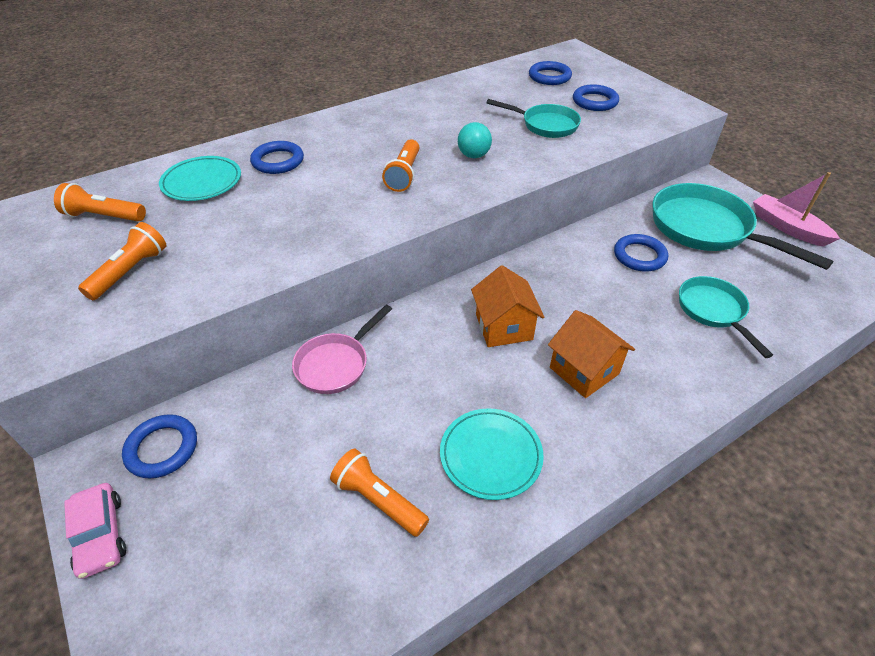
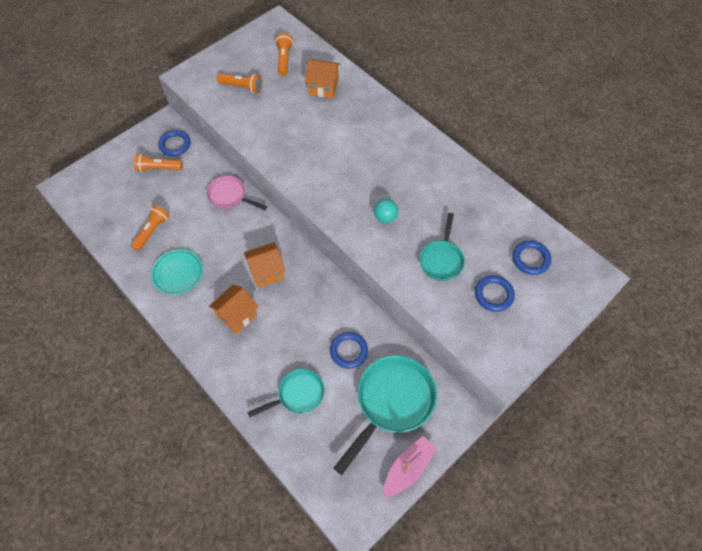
camera: 80 degrees right, 15 degrees up
(100, 535) = (134, 141): pink car -> none
(202, 182) = (323, 87): turquoise plate -> orange house
(278, 161) = (353, 114): blue ring -> none
(404, 174) = (352, 182): orange flashlight -> orange flashlight (158, 168)

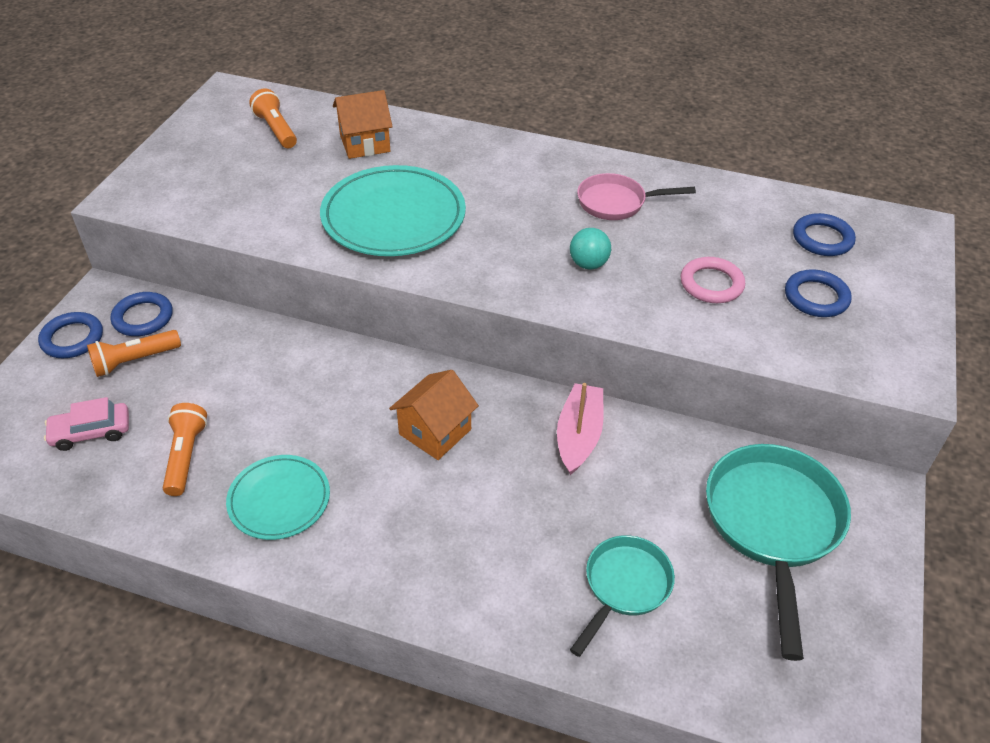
camera: 30 degrees left, 15 degrees down
(121, 199) = (91, 432): none -> pink car
(230, 196) = (294, 353): pink pan -> pink pan (616, 203)
(237, 315) = (432, 516): orange house -> none
(242, 87) = (233, 182): orange flashlight -> none
(306, 143) = (393, 217): none -> turquoise plate
(349, 351) = (652, 485): blue ring -> blue ring (72, 339)
(408, 468) = (874, 605): pink boat -> pink boat (579, 435)
(441, 259) = (711, 284): turquoise pan -> pink ring

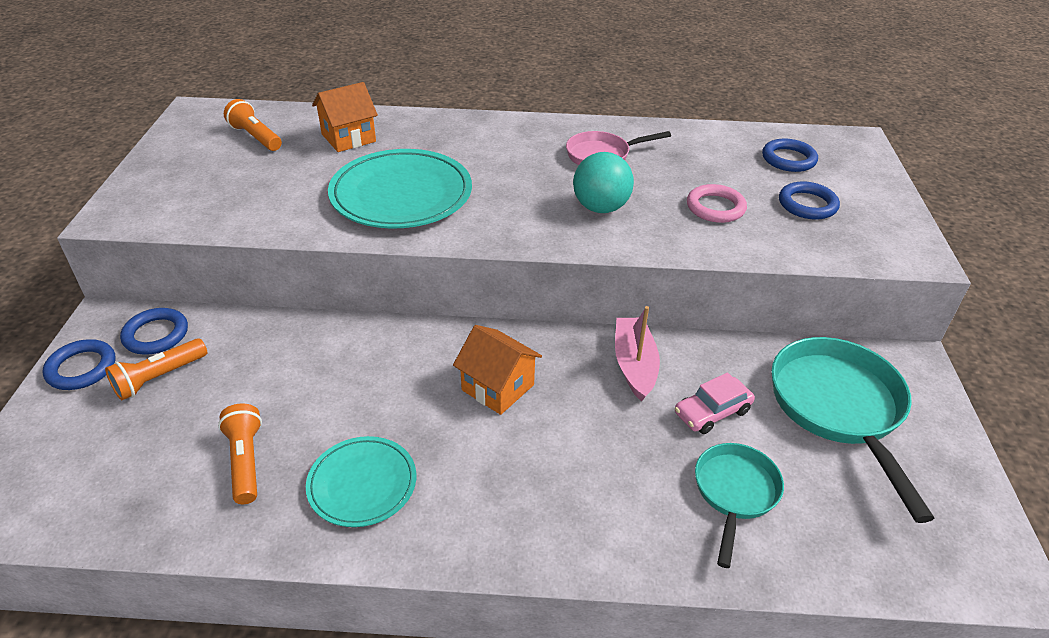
camera: 15 degrees left, 5 degrees down
(91, 432) = (130, 458): pink car -> pink car (712, 412)
(435, 432) = (497, 387): orange house -> orange house turned 75 degrees counterclockwise
(588, 264) = (600, 208): turquoise ball -> turquoise ball, size x1.52

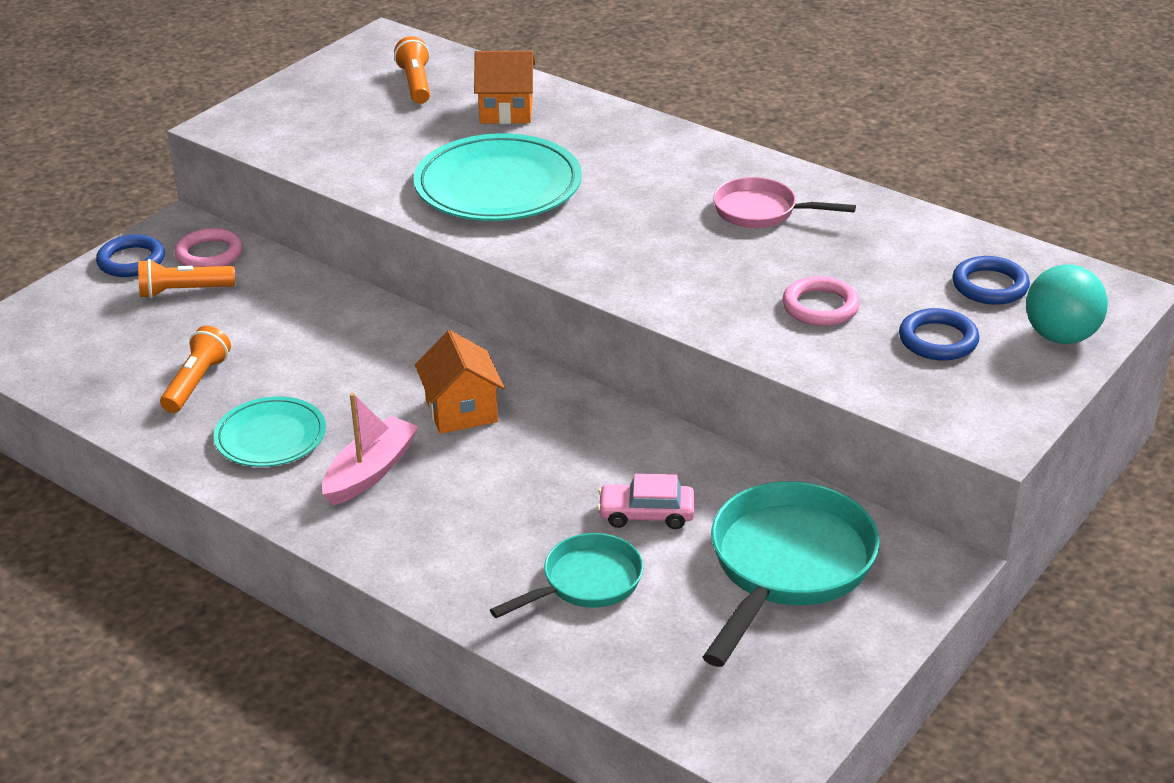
camera: 35 degrees right, 5 degrees down
(156, 335) = (209, 254): blue ring -> pink ring
(600, 208) = (689, 264): turquoise ball -> turquoise ball (1060, 336)
(634, 365) = (617, 444): pink boat -> pink boat (370, 471)

